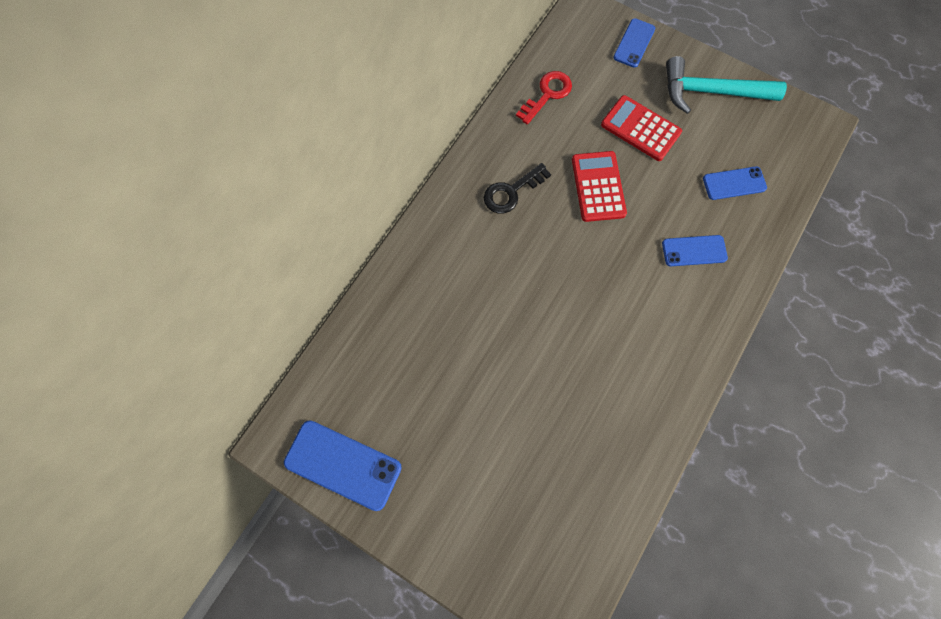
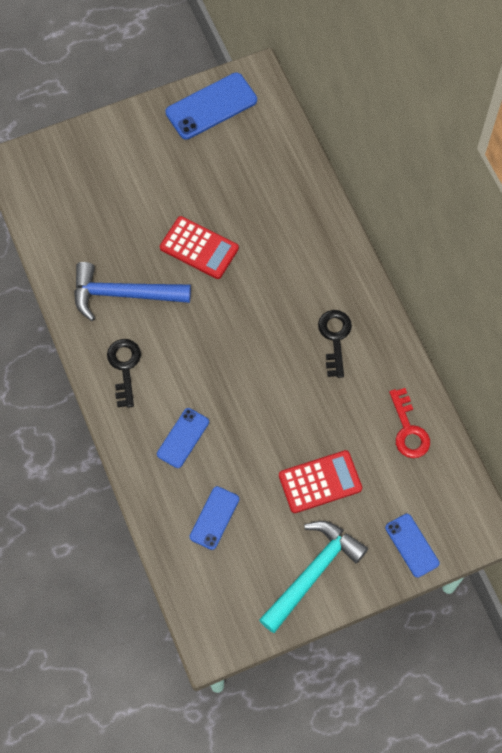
camera: 125 degrees right, 5 degrees down
(598, 186) = (291, 407): red calculator -> red calculator (199, 248)
(610, 398) = (123, 294): none -> blue hammer
(676, 344) = (124, 367): none -> black key

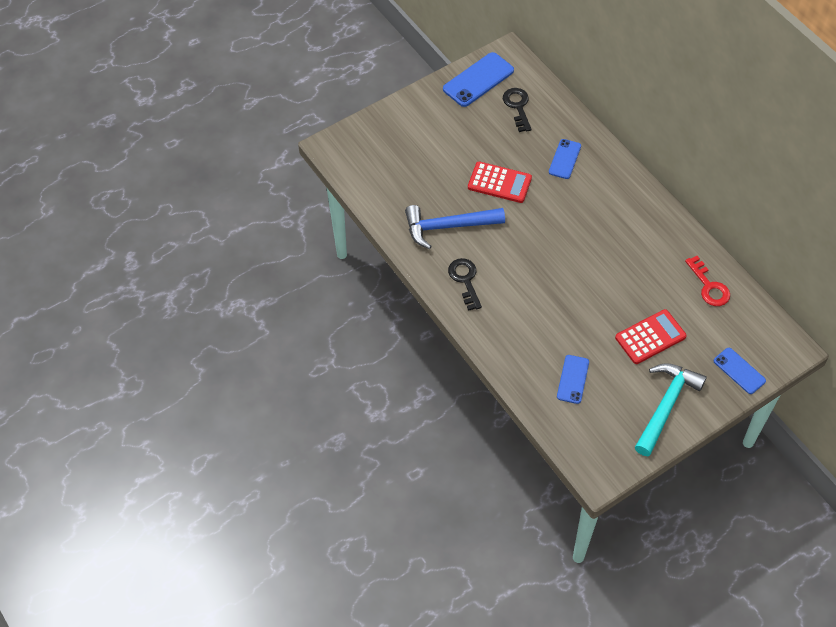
camera: 10 degrees left, 10 degrees down
(183, 438) = (529, 324): blue phone -> blue phone (565, 159)
(335, 338) = (629, 230): black key -> black key (517, 107)

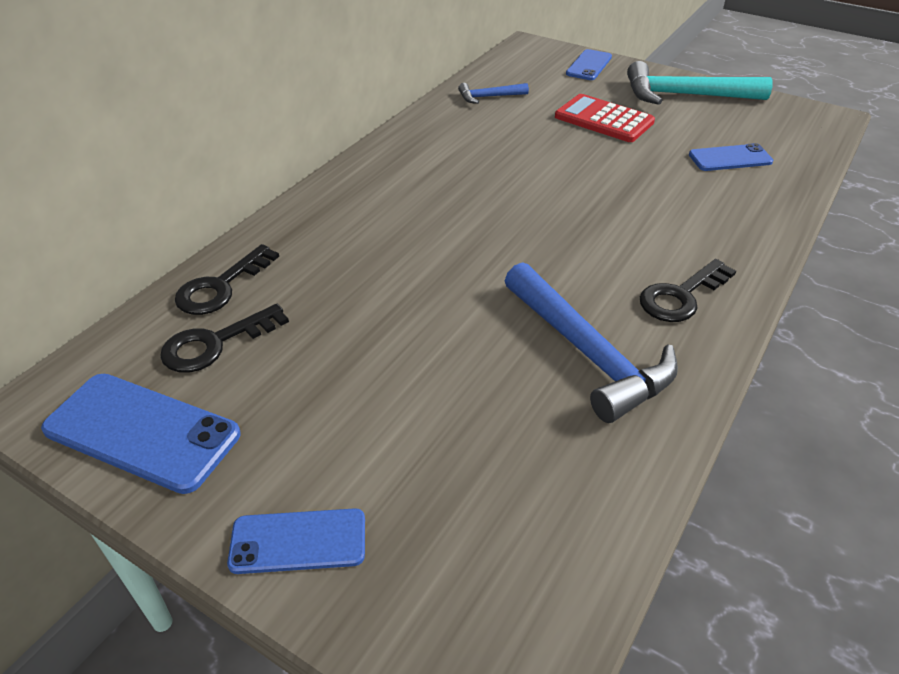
camera: 115 degrees left, 15 degrees down
(499, 183) = (433, 314): red calculator -> none
(556, 114) = (221, 287): none -> black key
(565, 159) = (331, 252): blue phone -> blue phone (298, 541)
(709, 286) = (488, 97): red key -> blue hammer

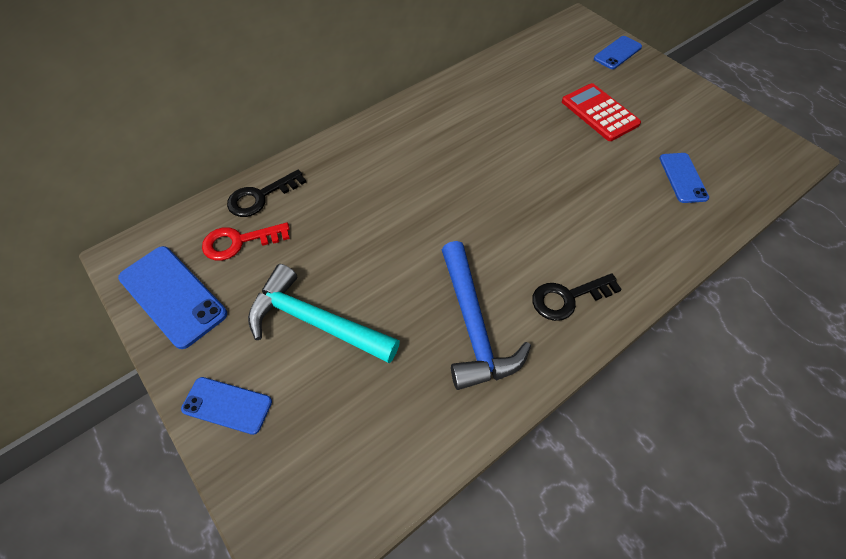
camera: 20 degrees right, 15 degrees up
(215, 343) = (239, 242): black key -> red key
(488, 97) = (520, 69): blue hammer -> none
(685, 95) = (681, 103): turquoise hammer -> turquoise hammer (315, 322)
(730, 158) = (682, 178): blue phone -> blue phone turned 75 degrees clockwise

